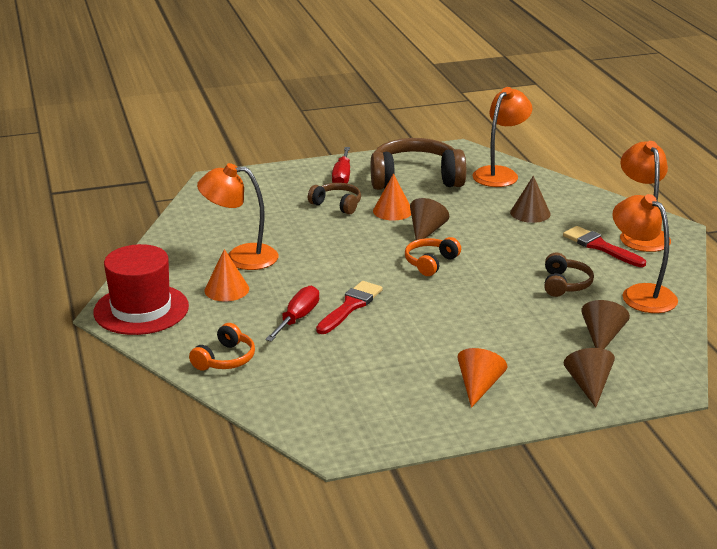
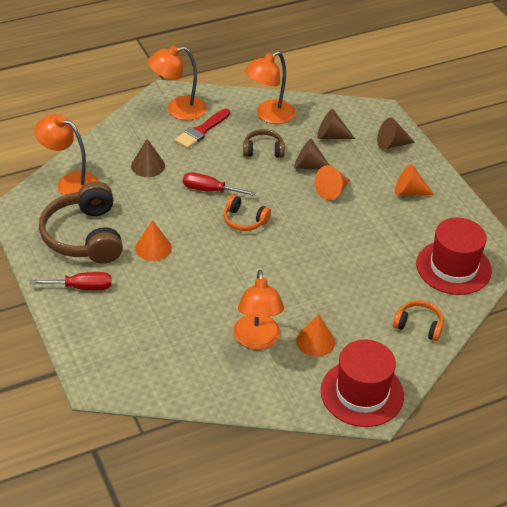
camera: 100 degrees left, 15 degrees up
(298, 318) = (349, 290): red screwdriver -> red screwdriver (209, 190)
(319, 401) = (453, 267): none -> red hat
(337, 204) = (144, 285): brown headphones -> none
(350, 306) = (323, 262): red brush -> none
(426, 231) = (190, 225): brown cone -> brown cone (309, 166)
(482, 325) = (332, 191): none -> orange cone

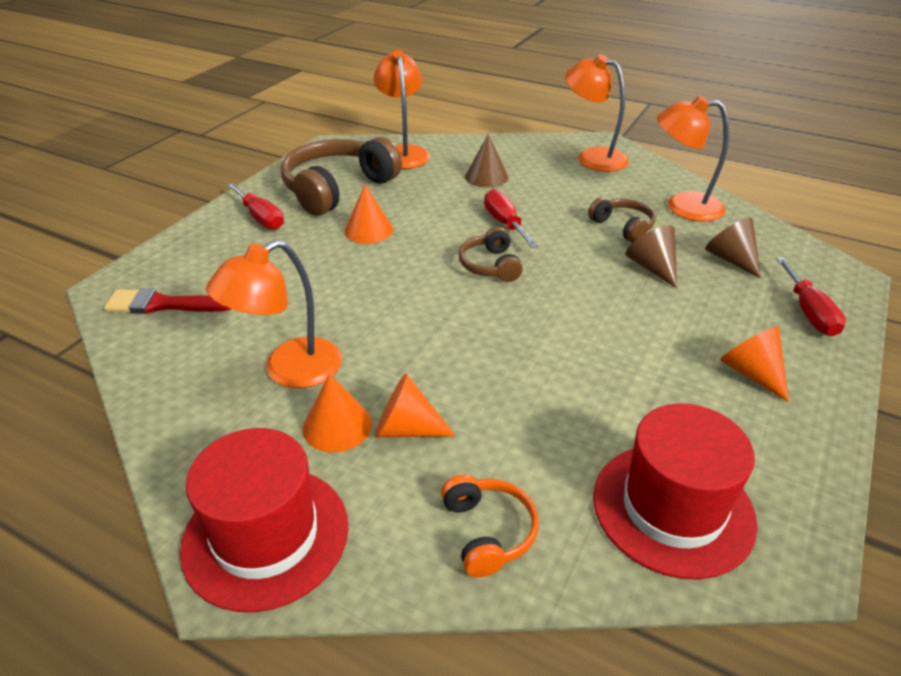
camera: 55 degrees right, 5 degrees down
(201, 131) = (586, 181): red brush -> red brush (163, 304)
(244, 220) = (490, 265): orange headphones -> brown headphones
(332, 191) = (640, 305): orange cone -> orange cone (406, 429)
(391, 144) = (808, 312): brown cone -> red screwdriver

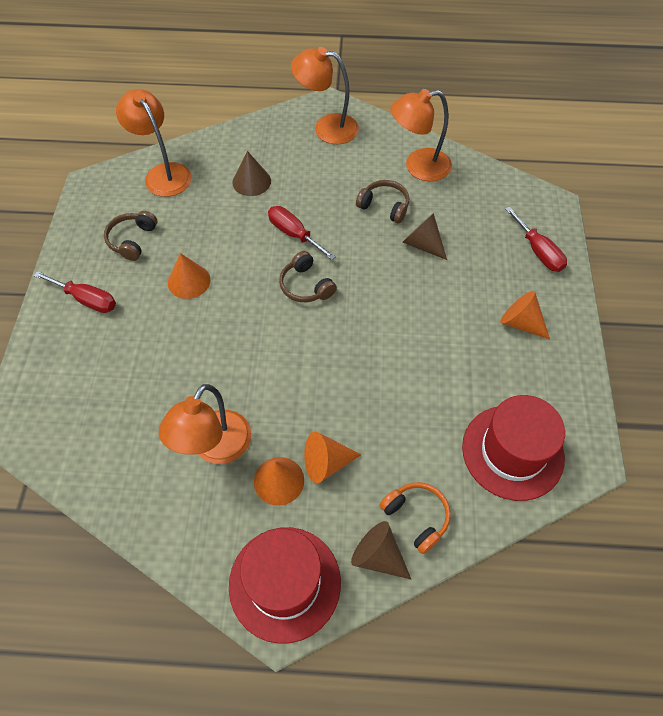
camera: 25 degrees left, 20 degrees up
(163, 304) = (71, 426): red brush -> none
(337, 189) = (132, 240): brown headphones -> brown headphones, size x0.51
(731, 259) = (472, 215): brown cone -> brown cone (378, 556)

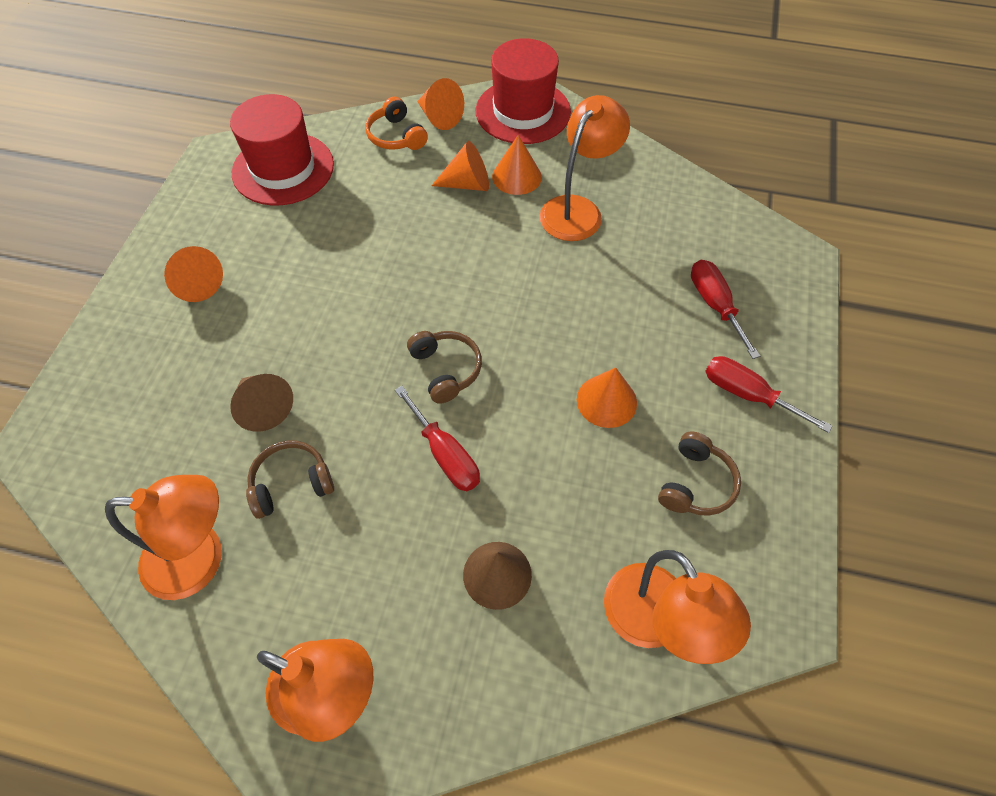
camera: 170 degrees left, 0 degrees up
(378, 556) = (439, 117): brown cone -> orange cone
(384, 206) = (291, 483): brown headphones -> brown headphones turned 120 degrees clockwise
(538, 251) = (111, 371): red screwdriver -> red screwdriver (715, 305)

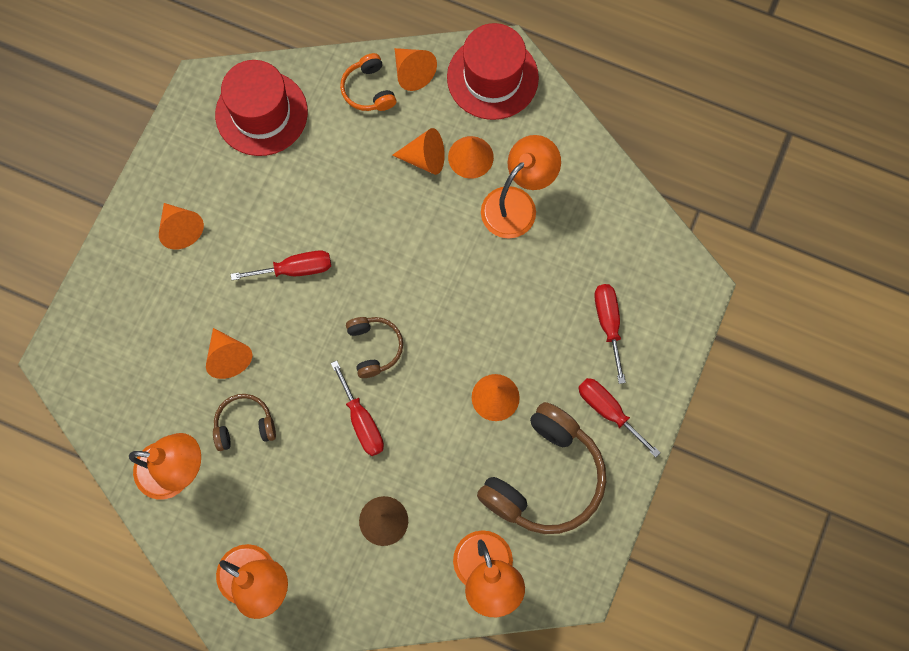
camera: 10 degrees right, 15 degrees up
(263, 407) = (228, 357): brown cone -> orange cone
(338, 304) = (295, 269): none -> red screwdriver
(696, 483) = (545, 478): brown headphones -> brown headphones, size x1.96

